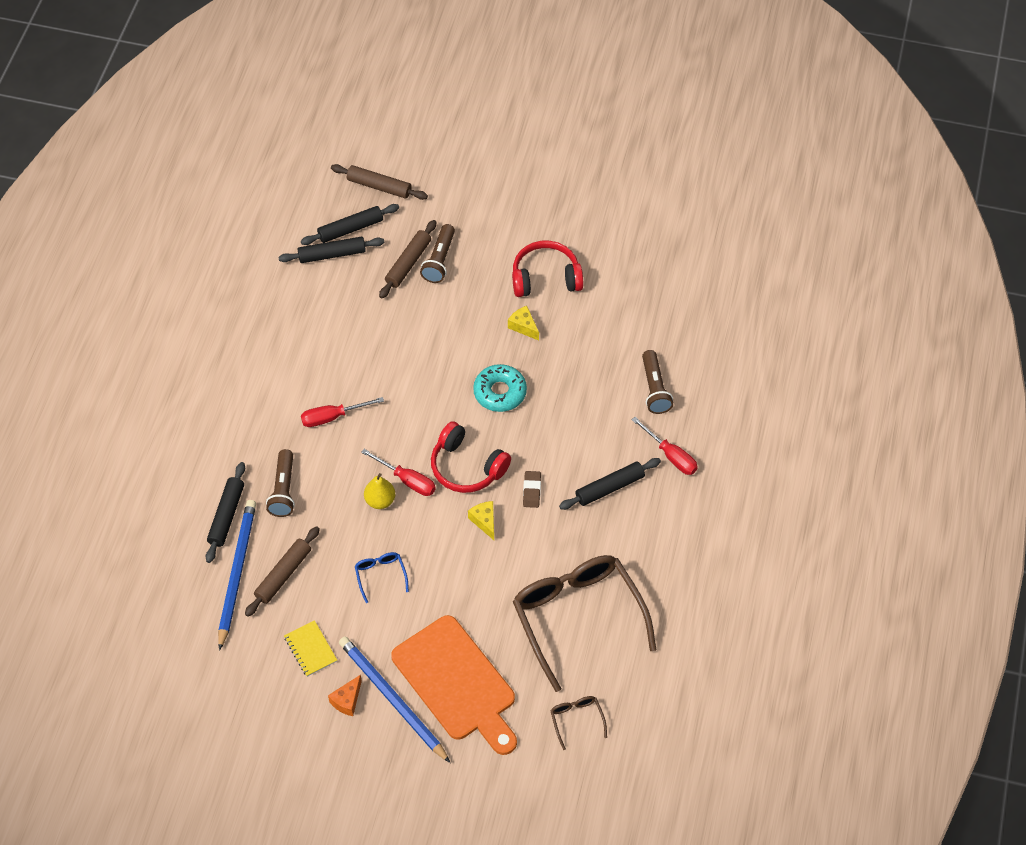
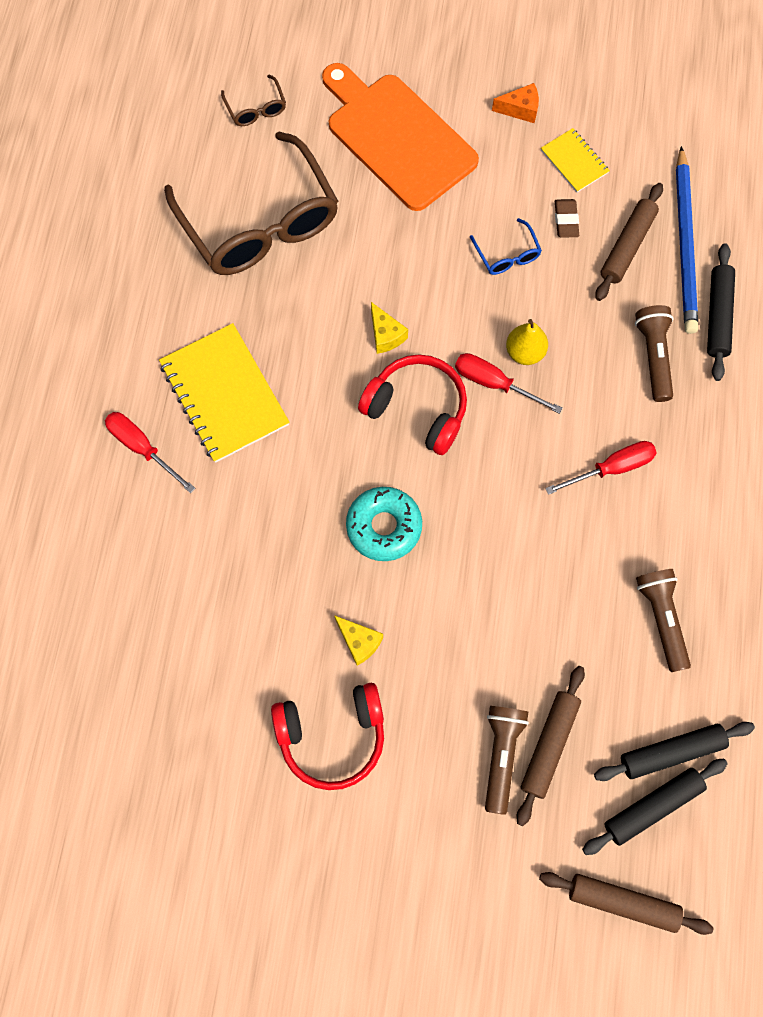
camera: 175 degrees right, 15 degrees up
(347, 700) = (520, 109): orange cheese -> orange cheese turned 60 degrees clockwise
(392, 699) = (469, 115): blue pencil -> none
(532, 491) = (327, 382): brown eraser -> brown eraser (566, 220)
(610, 488) = (224, 394): black rolling pin -> yellow notebook
(654, 389) = (164, 551): brown flashlight -> brown flashlight (661, 618)

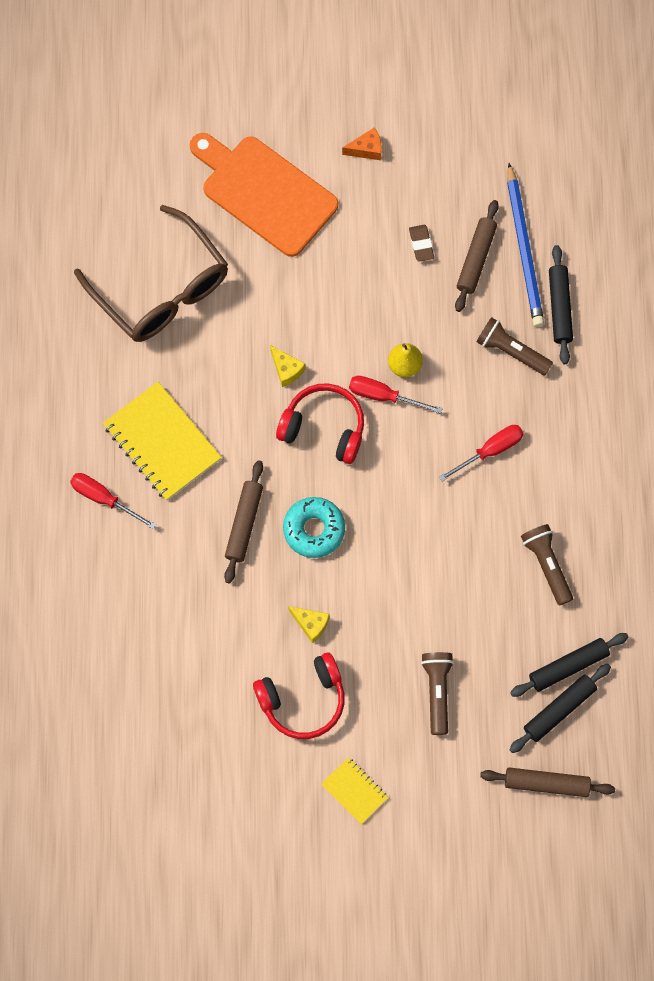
camera: 10 degrees left, 0 degrees up
(256, 108) = (137, 185): brown glasses -> none
(507, 255) = (376, 283): blue glasses -> none
(548, 745) = (473, 678): brown rolling pin -> brown rolling pin (244, 524)
(574, 162) = (420, 190): yellow notebook -> yellow notebook (354, 791)
(653, 356) = (511, 351): brown flashlight -> brown flashlight turned 45 degrees counterclockwise

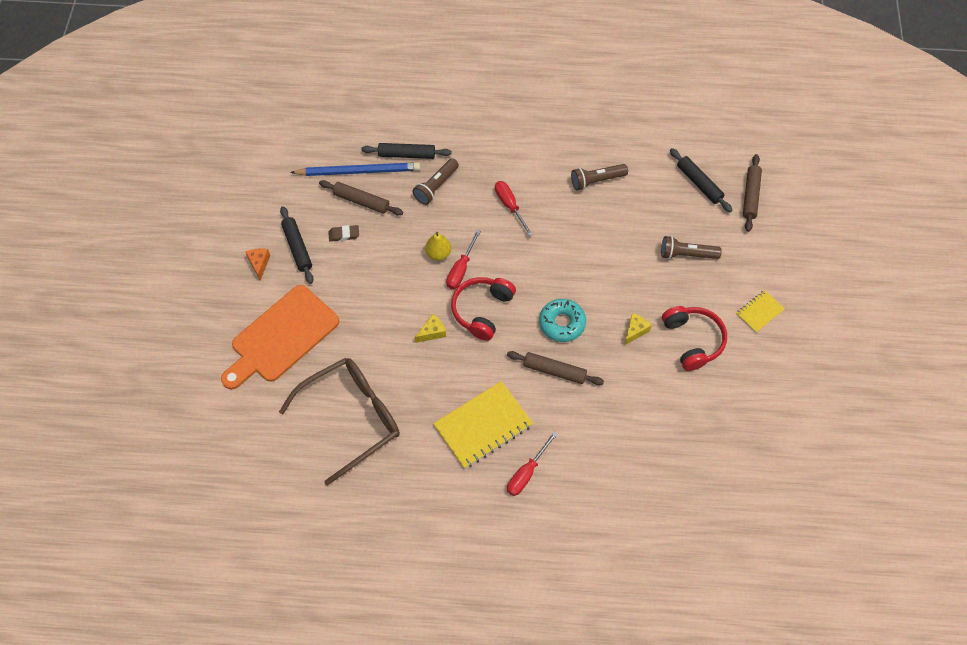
camera: 85 degrees left, 10 degrees down
(568, 667) = (669, 175): black rolling pin -> black rolling pin (297, 248)

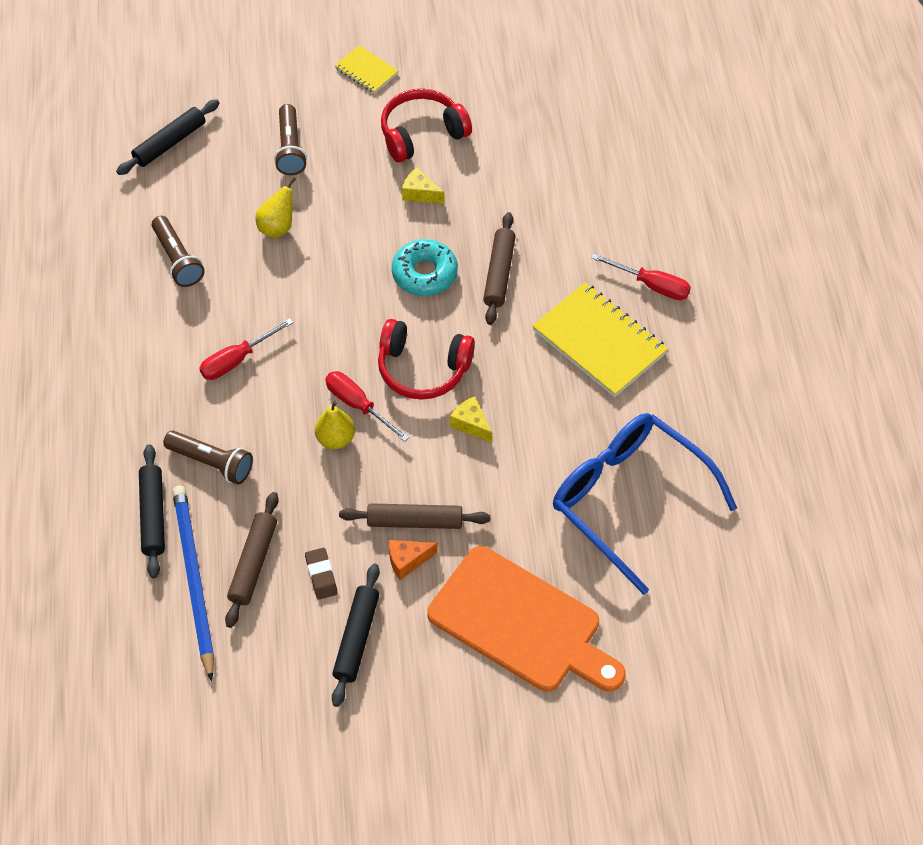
camera: 100 degrees left, 5 degrees down
(259, 264) = (396, 689): orange cheese -> orange cheese (407, 560)
(297, 248) = (356, 638): black rolling pin -> black rolling pin turned 45 degrees counterclockwise
(352, 418) = (629, 500): brown glasses -> blue glasses
(461, 269) = (358, 405): red screwdriver -> red screwdriver turned 150 degrees counterclockwise
(615, 239) = (277, 227): none -> yellow pear
(750, 196) = (184, 88): brown rolling pin -> brown rolling pin (415, 521)

